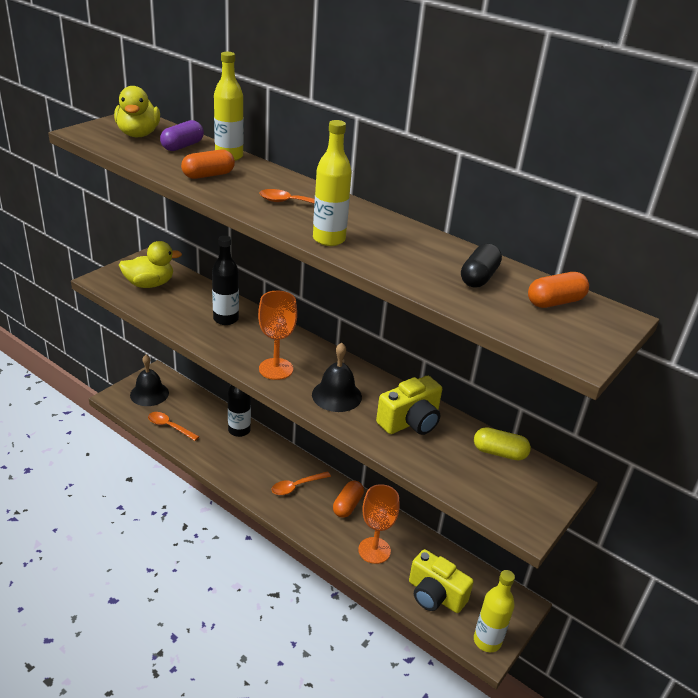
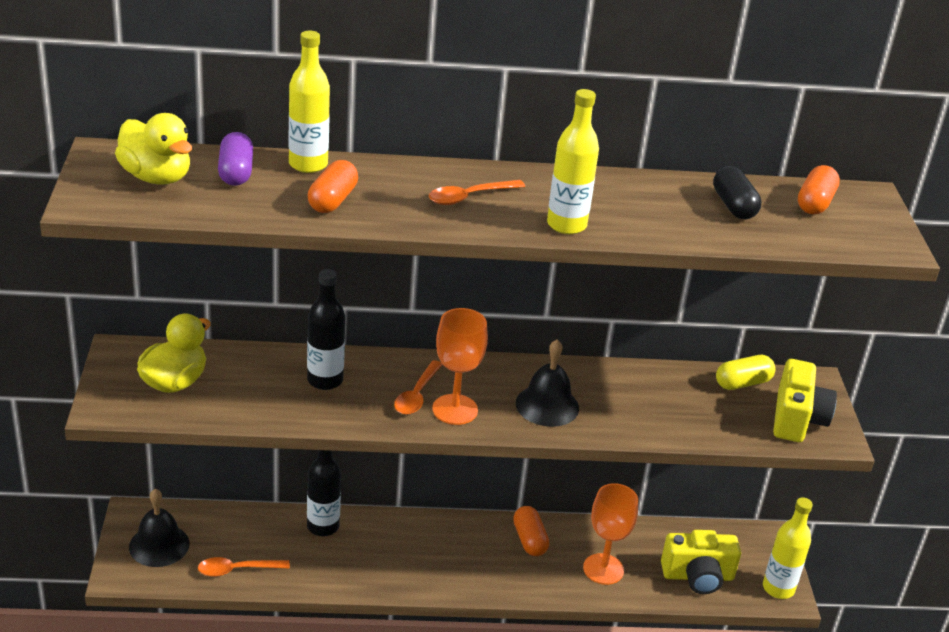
camera: 40 degrees left, 0 degrees up
(296, 486) = (458, 551): orange spoon -> orange spoon (417, 395)
(410, 422) = (641, 395): yellow camera -> yellow camera (797, 419)

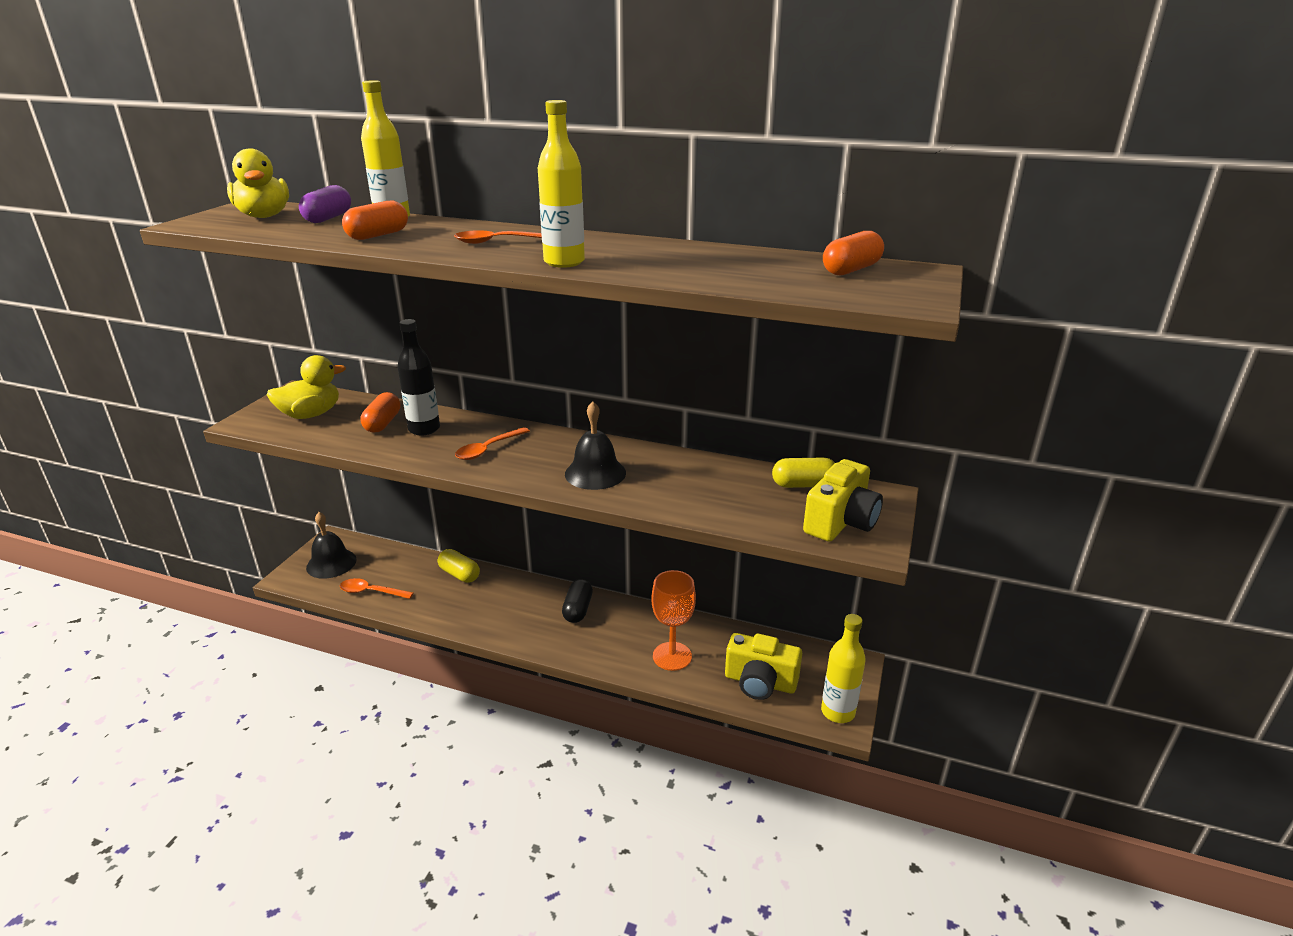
camera: 25 degrees right, 5 degrees down
(323, 526) = (459, 574): black bottle -> yellow capsule
(455, 409) = (510, 464): orange goblet -> none
(529, 540) = (621, 618): orange capsule -> orange capsule (382, 423)
(734, 206) = (756, 265): black capsule -> black capsule (578, 609)

